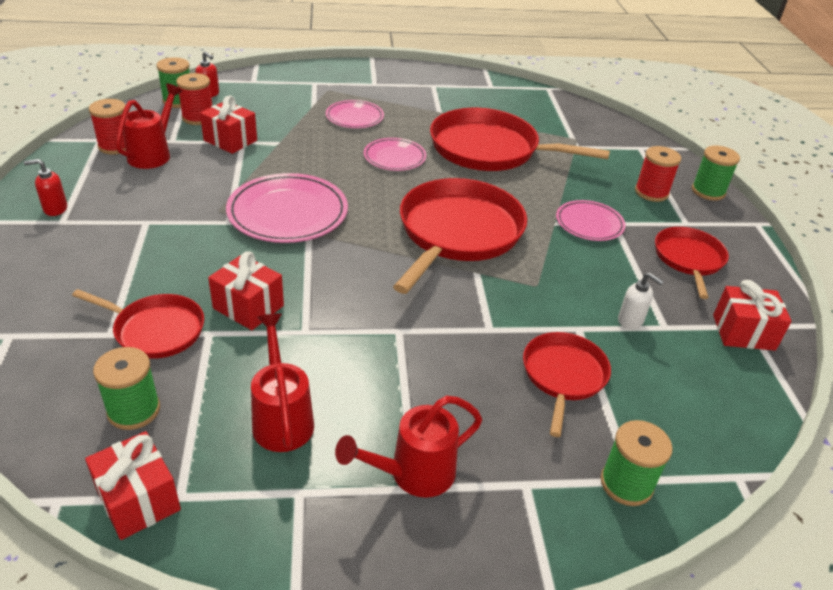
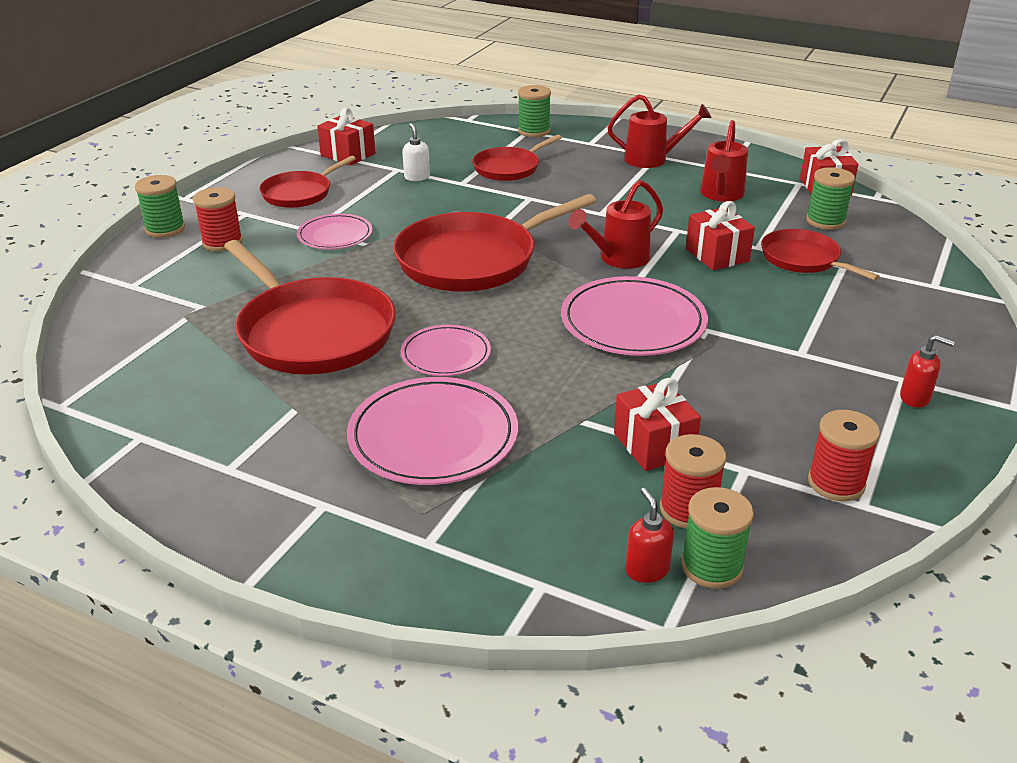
camera: 145 degrees left, 5 degrees down
(153, 154) = (779, 451): red watering can -> red watering can (618, 259)
(354, 117) = (433, 436): pink plate -> pink plate, size x1.69

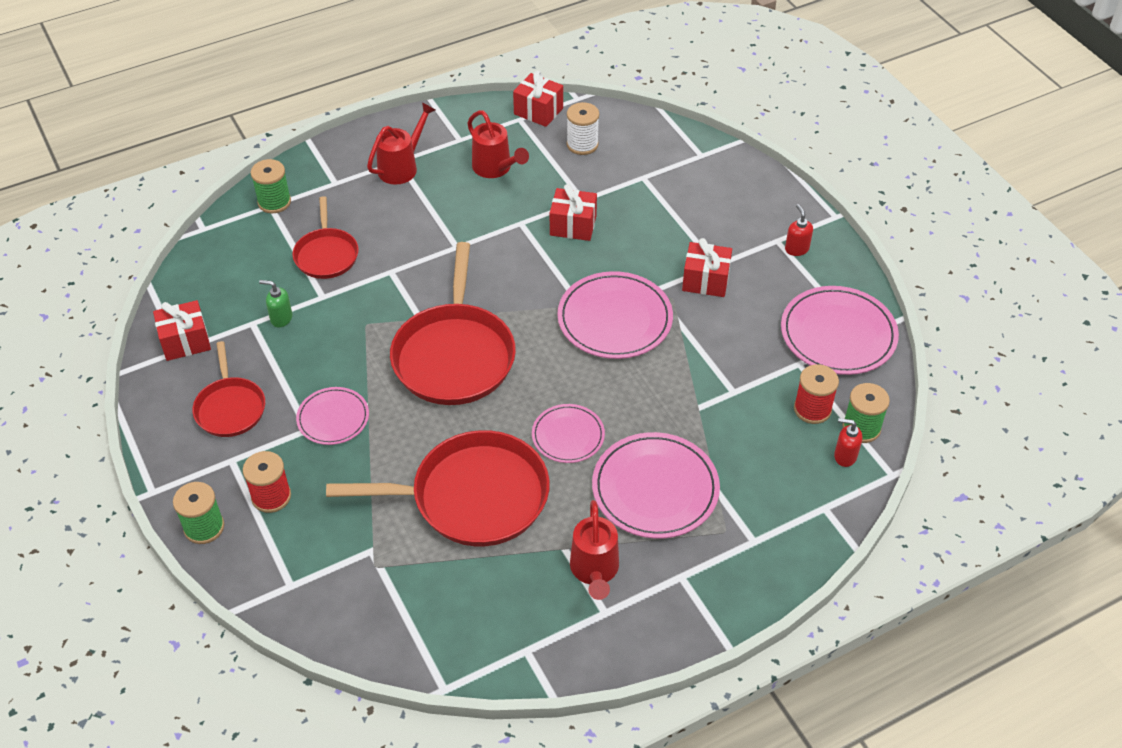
camera: 55 degrees left, 15 degrees up
(417, 177) = (281, 318): white soap dispenser -> green soap dispenser
(618, 259) = (529, 277): red watering can -> red watering can (594, 571)
(654, 445) = (747, 388): red gift -> red gift (705, 281)
(803, 259) = (617, 189): red pan -> none
(825, 221) = (582, 144): green spool -> white spool
(836, 483) = (838, 334): red spool -> pink plate
(915, 398) = (796, 249): red soap dispenser -> red soap dispenser turned 75 degrees counterclockwise

